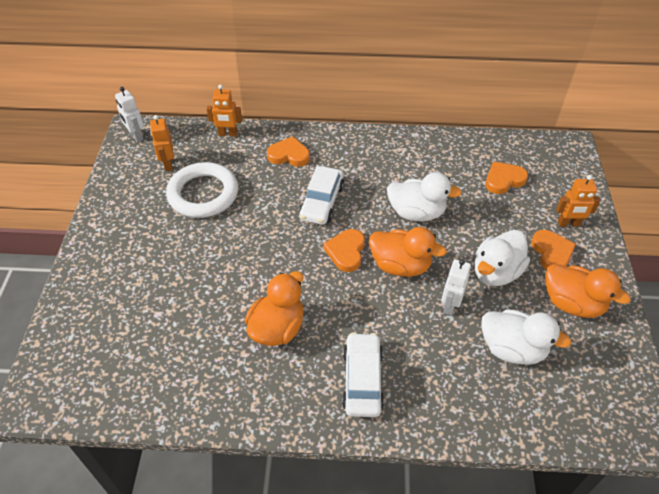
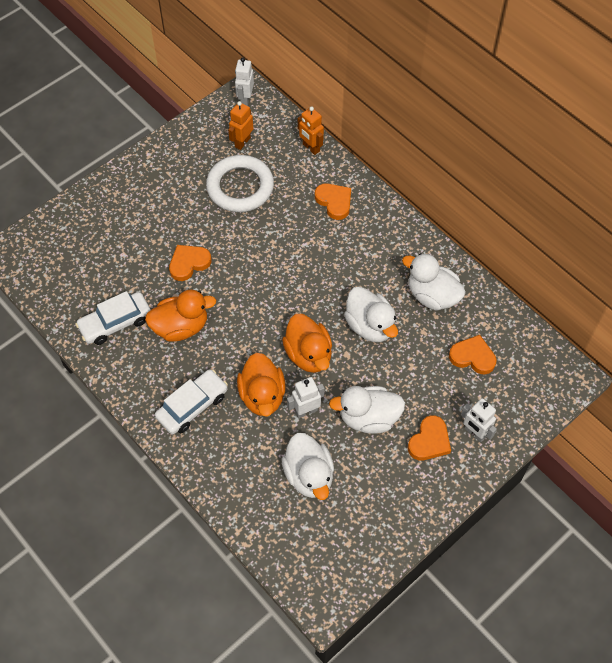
camera: 45 degrees right, 10 degrees up
(322, 202) = (313, 260): white car -> white car (115, 323)
(346, 252) = (284, 312): orange heart -> orange heart (189, 263)
(430, 164) = (432, 296): none -> white duck
(568, 223) = (474, 433): orange robot -> white robot
(572, 303) = (392, 487): orange duck -> orange duck (262, 396)

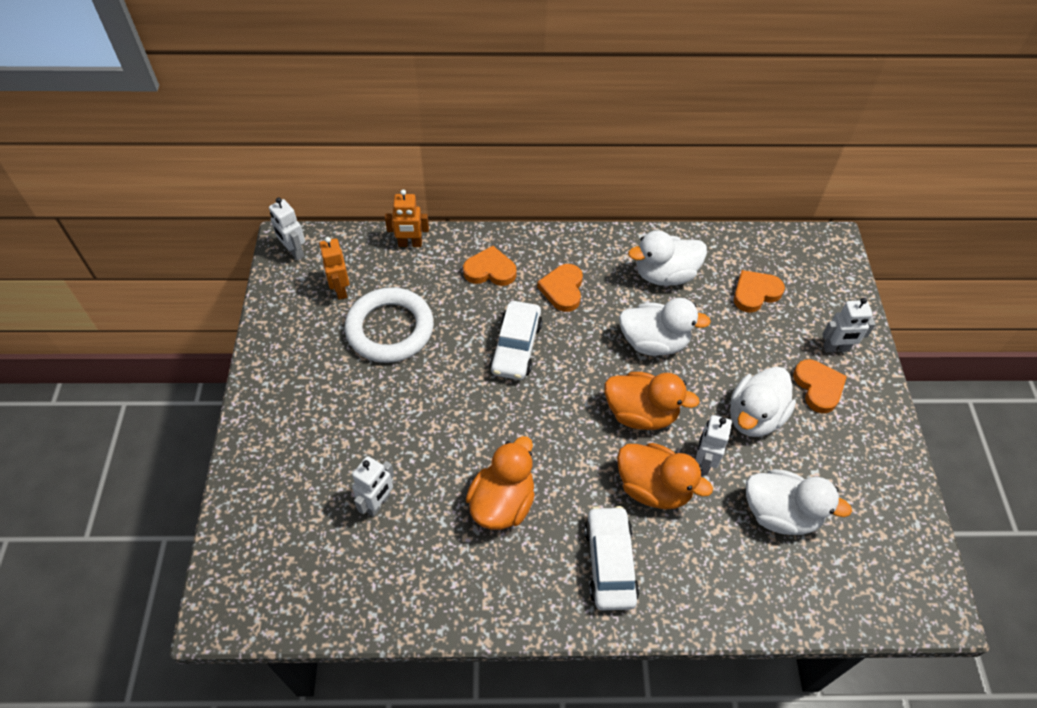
camera: 50 degrees left, 5 degrees down
(115, 323) = (434, 564): white car -> white car (516, 347)
(126, 270) = (378, 503): none -> white robot
(189, 263) = (432, 438): orange heart -> orange heart (562, 289)

